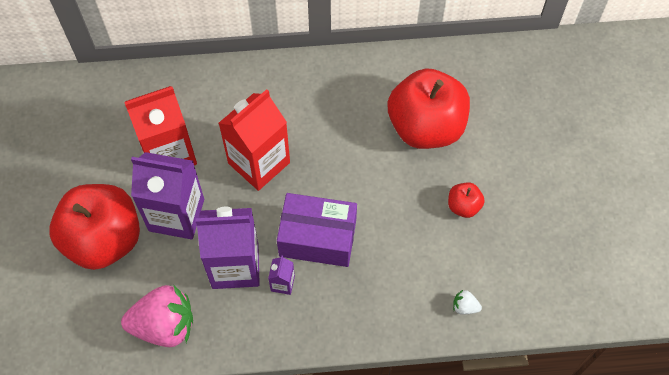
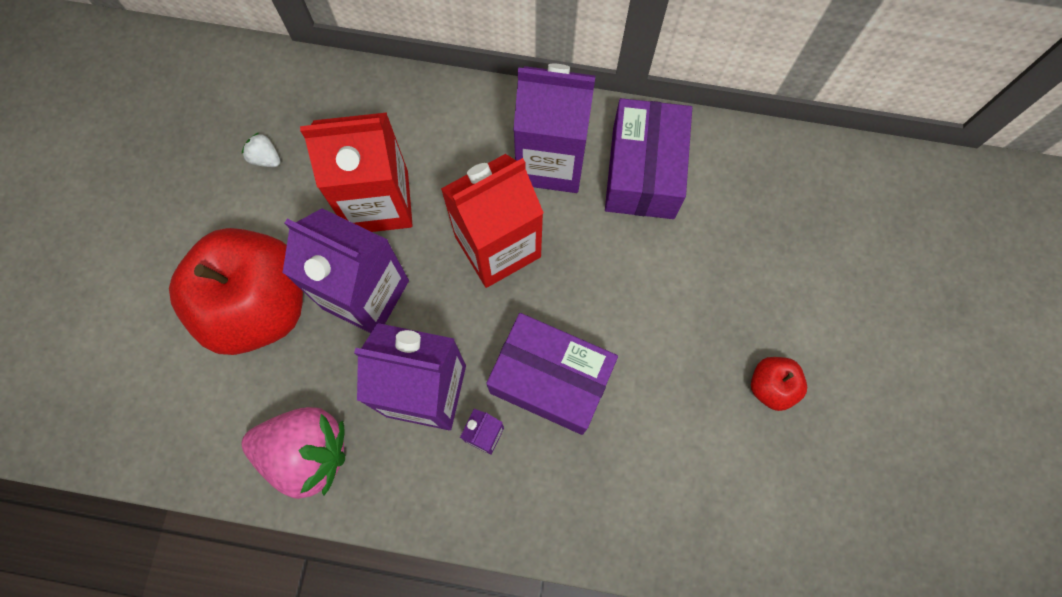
camera: 15 degrees right, 10 degrees up
(280, 100) = (551, 161): none -> purple carton
(344, 93) = (643, 172): none -> purple box
(425, 127) = (746, 252): red apple -> none
(464, 307) = (734, 541): white strawberry -> white strawberry (265, 158)

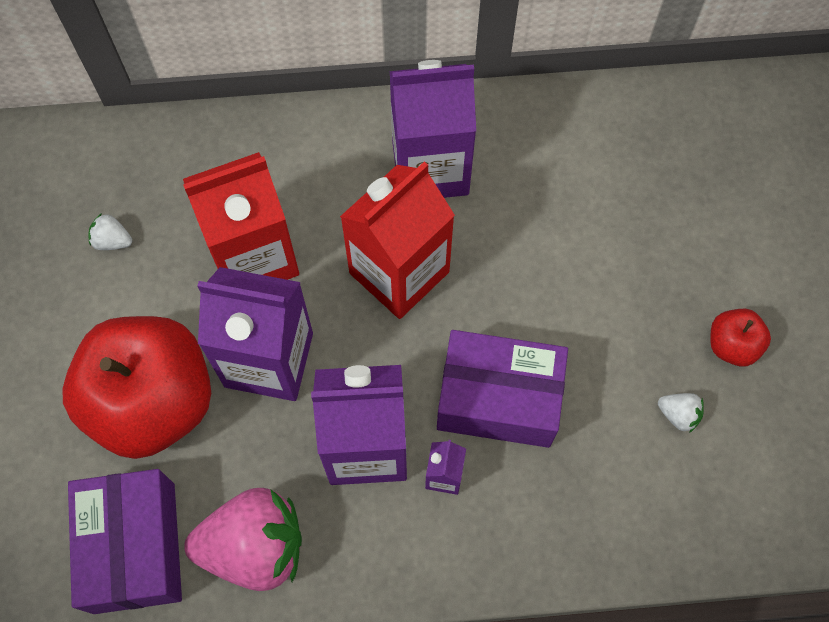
camera: 15 degrees left, 5 degrees down
(643, 172) = (532, 156): purple box -> purple box (134, 547)
(704, 436) = (678, 414): none -> white strawberry

